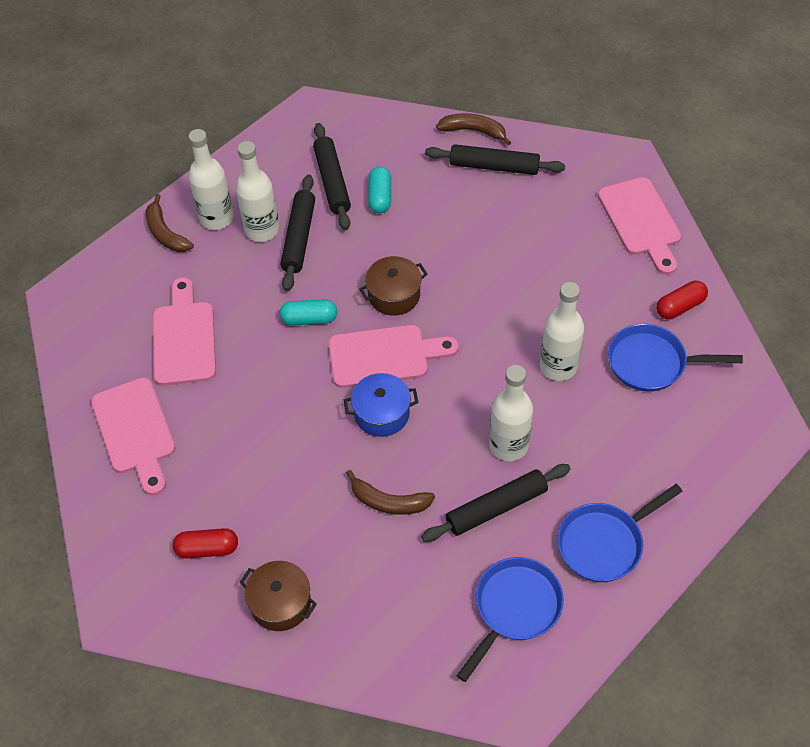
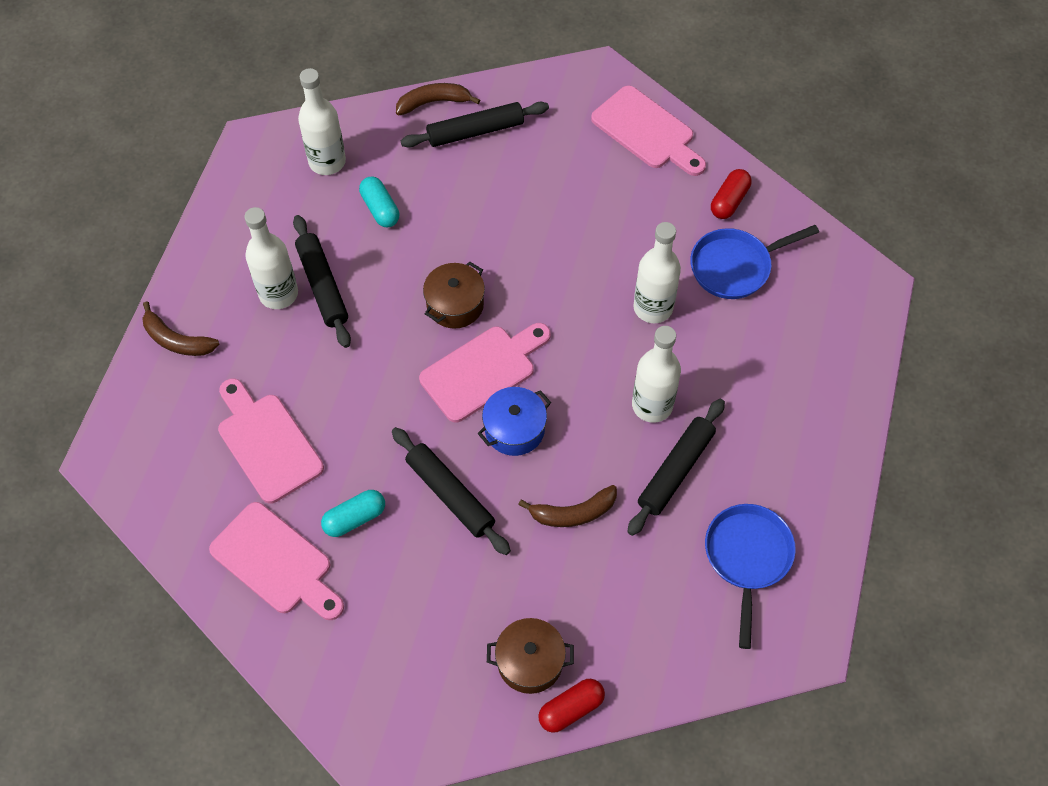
camera: 30 degrees left, 5 degrees up
(207, 548) = (425, 644): red capsule -> red capsule (571, 709)
(216, 218) = (222, 301): white bottle -> white bottle (327, 162)
(309, 319) = (385, 366): turquoise capsule -> turquoise capsule (354, 518)
(332, 181) = (321, 212): black rolling pin -> black rolling pin (450, 494)
(604, 543) = (790, 458): blue pan -> none

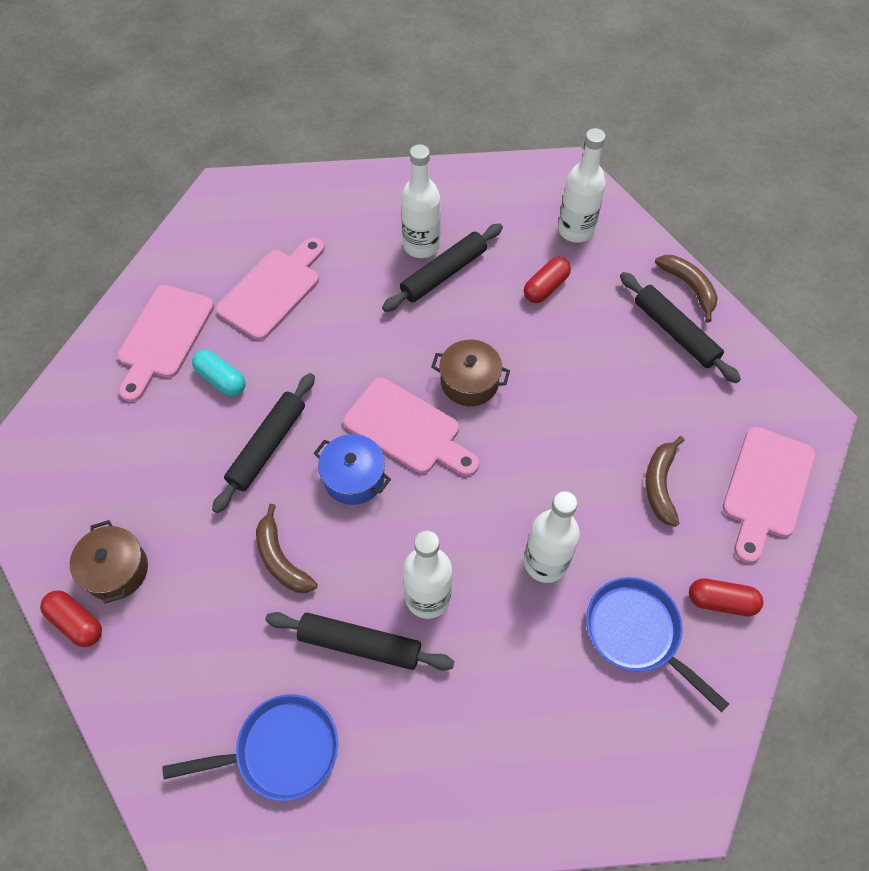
camera: 70 degrees right, 0 degrees up
(177, 340) = (347, 194): brown banana -> brown banana (660, 485)
(380, 209) = (546, 287): turquoise capsule -> red capsule

